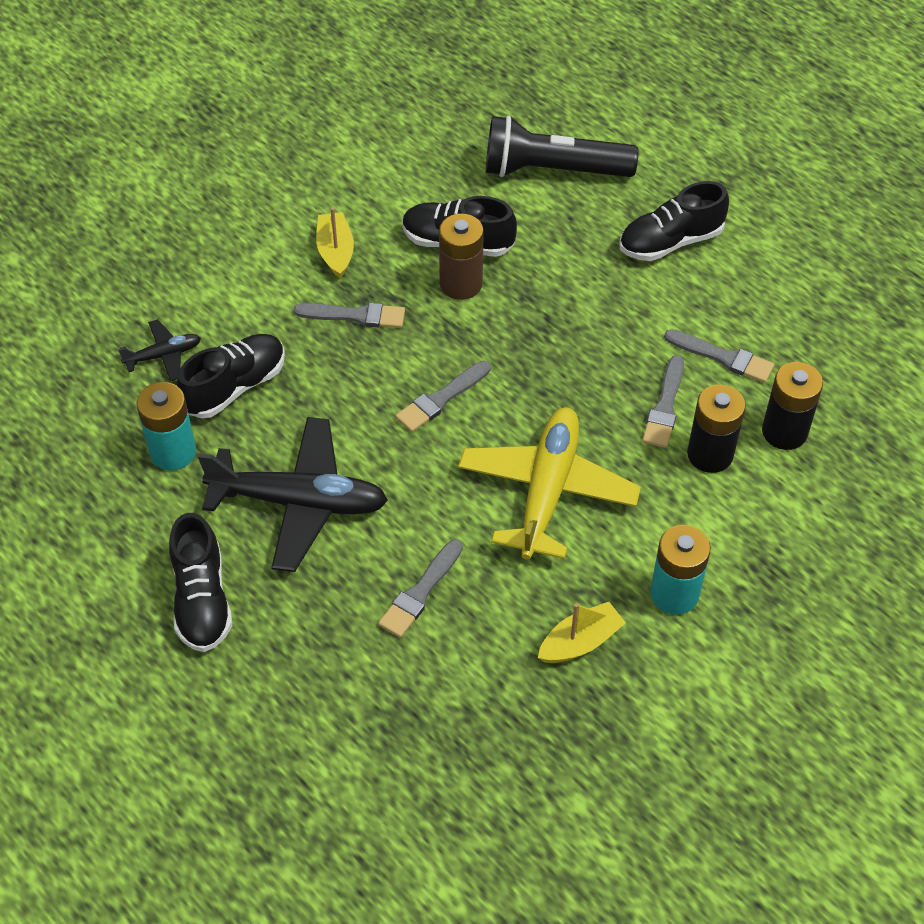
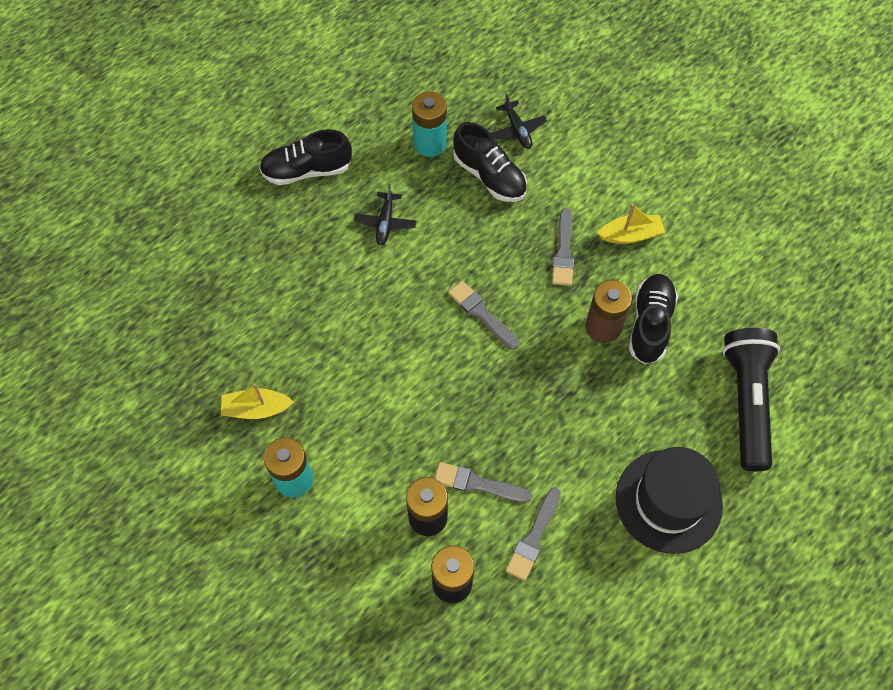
camera: 90 degrees right, 10 degrees up
(299, 502) = (385, 223): black plane -> black plane, size x0.47
(420, 592) = (305, 302): grey brush -> none
(547, 490) = (393, 389): yellow plane -> none
(580, 642) = (256, 409): yellow boat -> yellow boat turned 120 degrees clockwise
(670, 242) = (668, 501): black shoe -> black hat

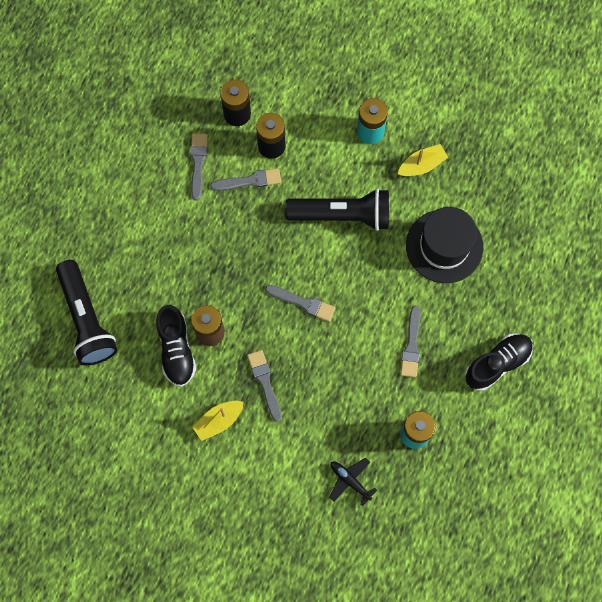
camera: 155 degrees right, 10 degrees up
(385, 223) = (411, 345): black plane -> grey brush
(385, 391) = (342, 215): none -> black flashlight
(489, 176) = (352, 425): black shoe -> none
(668, 501) = (118, 224): black hat -> black hat (444, 246)

